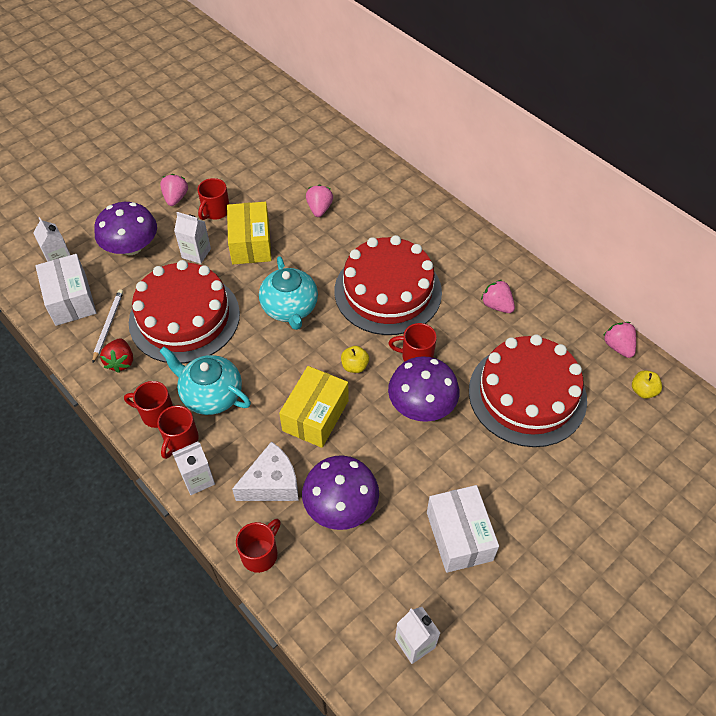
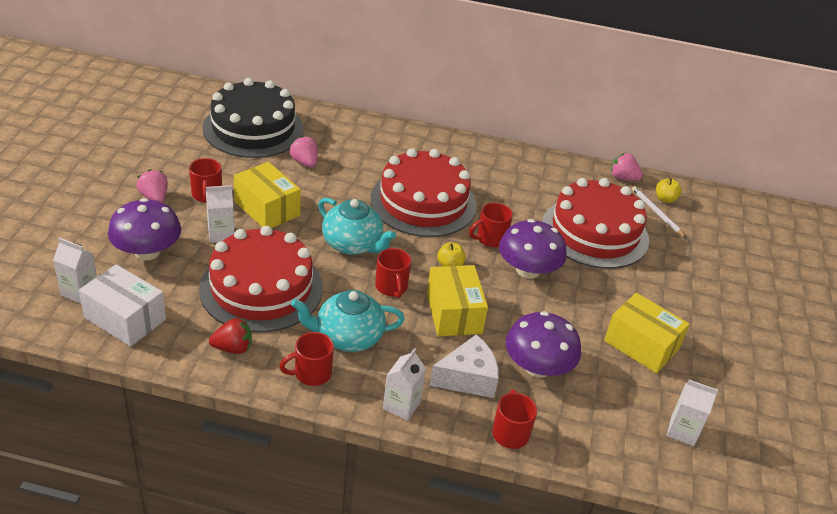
camera: 40 degrees left, 15 degrees down
(108, 325) = (189, 324): white pencil -> white pencil (656, 213)
(121, 362) = (233, 348): red strawberry -> red strawberry turned 60 degrees counterclockwise
(181, 440) = (356, 383): red mug -> red mug (391, 287)
(272, 483) = (468, 378): white cheese -> white cheese turned 45 degrees clockwise
(305, 158) = (253, 128): none -> black cake
(459, 536) = (641, 345): white box -> yellow box
(497, 305) = (515, 182): pink strawberry -> none

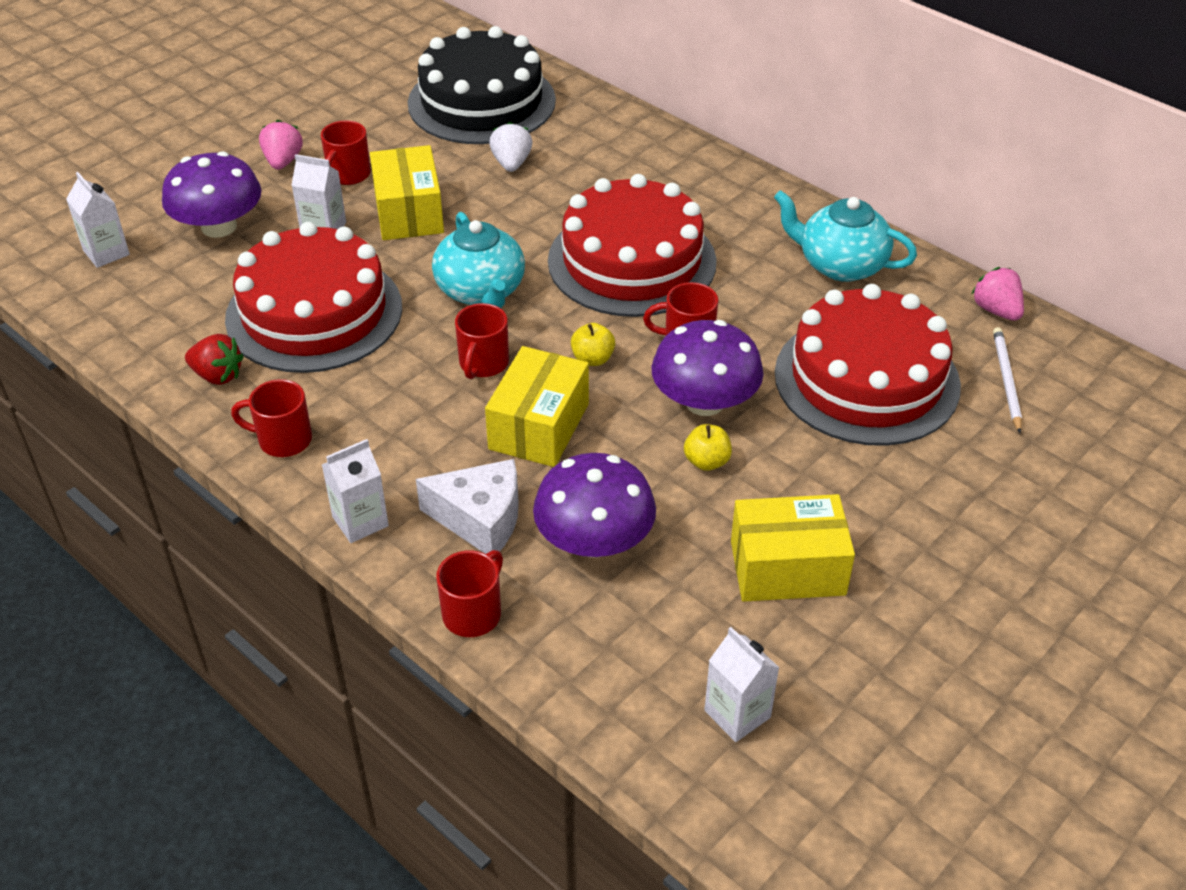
camera: 35 degrees right, 5 degrees up
(125, 318) = (128, 300): white box -> none
(304, 162) = (511, 163): pink strawberry -> white strawberry
(348, 337) = (368, 410): turquoise teapot -> turquoise teapot (840, 265)
(641, 345) = (787, 568): yellow box -> yellow box turned 75 degrees counterclockwise
(665, 199) = (1043, 363): yellow apple -> yellow apple (706, 462)

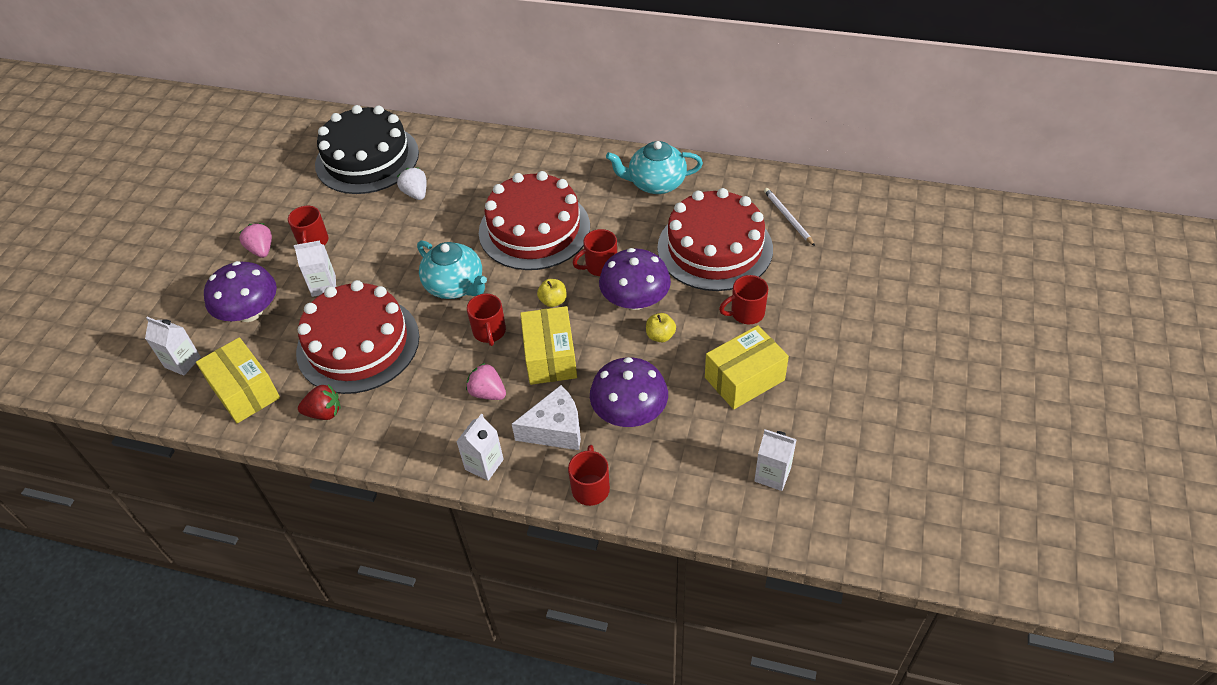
camera: 25 degrees left, 5 degrees up
(283, 440) = (398, 435): red mug -> red mug (746, 313)
(409, 212) = (372, 252): yellow box -> yellow box (244, 391)
(996, 310) = (757, 177): pink strawberry -> pink strawberry (488, 393)

